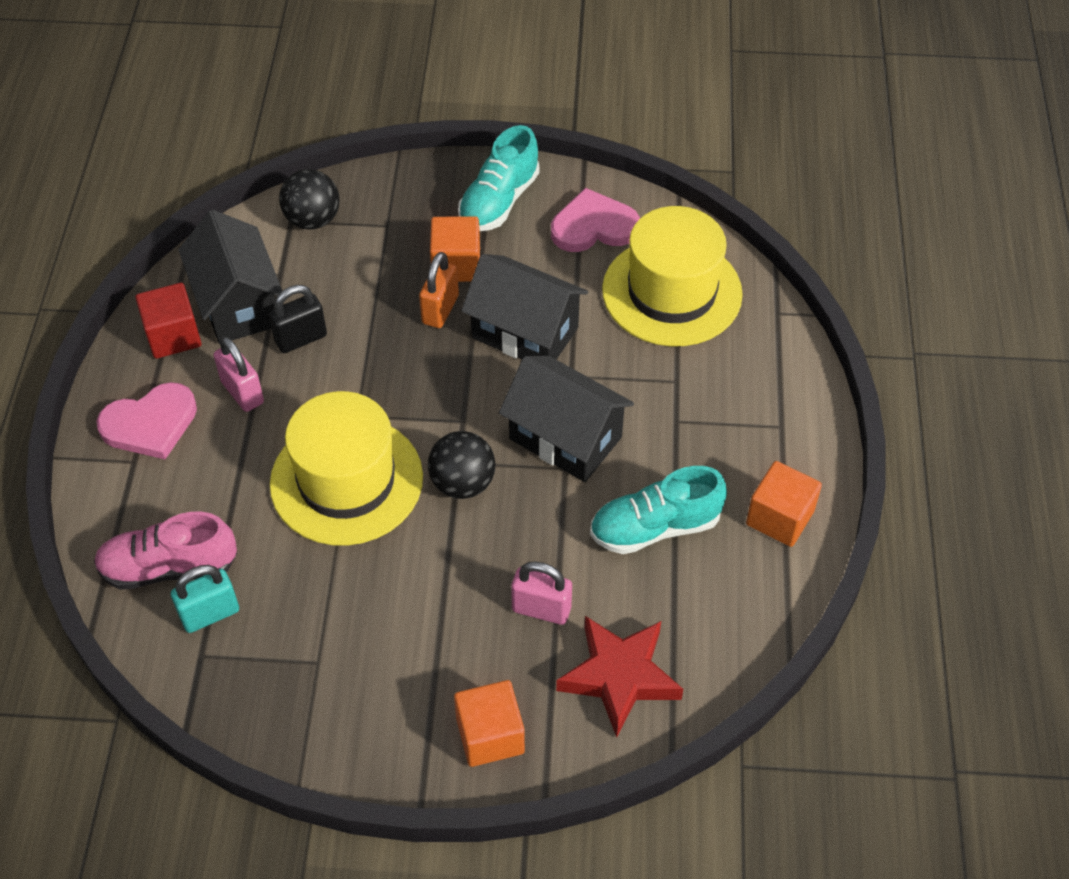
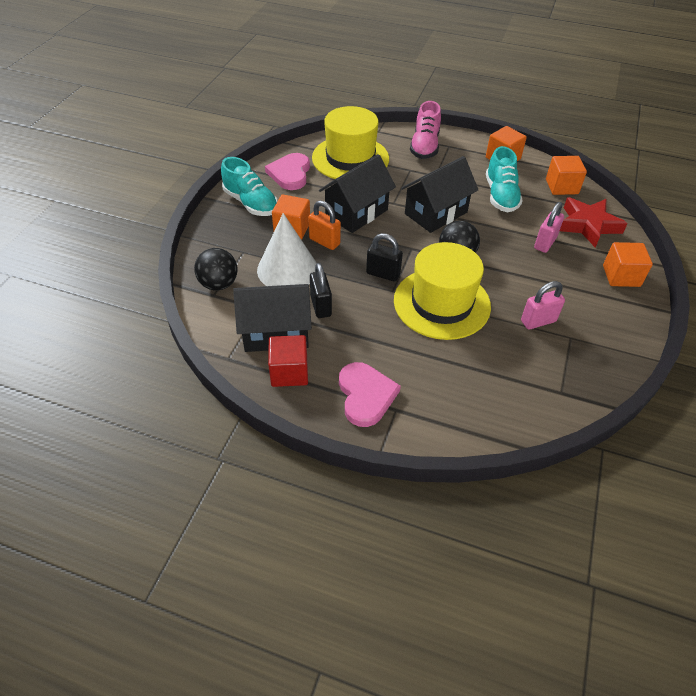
camera: 75 degrees left, 5 degrees down
(169, 567) = (491, 400): pink shoe -> pink shoe (424, 146)
(210, 614) = (531, 383): turquoise padlock -> none
(242, 392) = (355, 341): pink padlock -> pink padlock (538, 321)
(365, 283) = (287, 269): none -> white cone
(390, 396) = (383, 274): none -> black padlock
(727, 625) = (561, 186): none -> orange cube

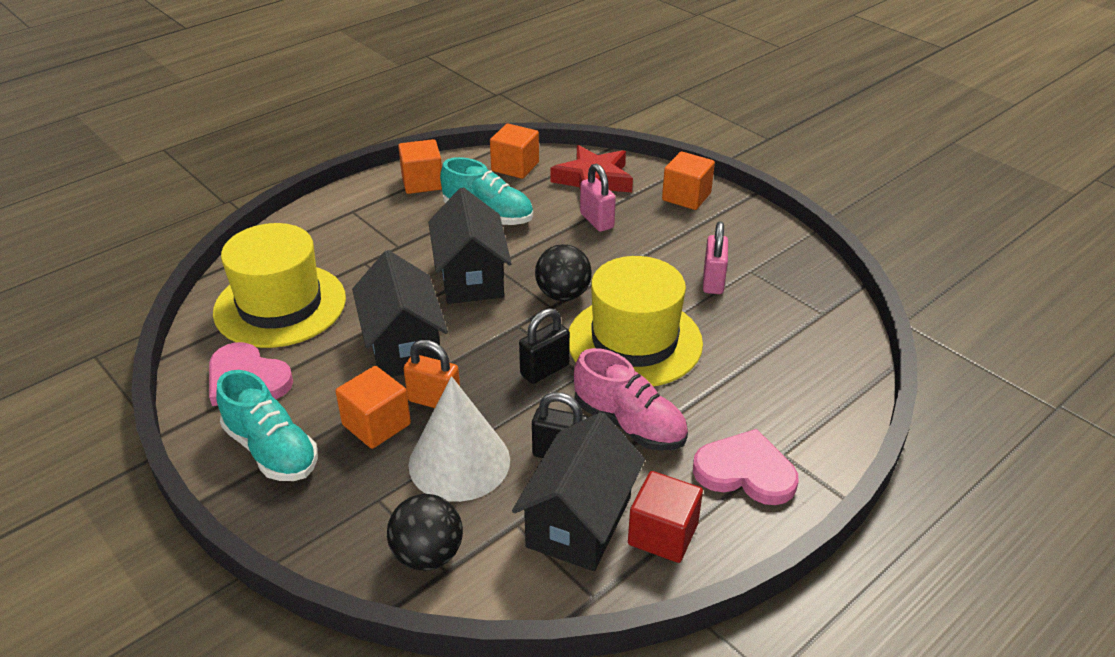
camera: 60 degrees left, 10 degrees down
(250, 203) = (271, 450): turquoise shoe -> turquoise shoe turned 60 degrees clockwise
(324, 241) = (434, 401): orange padlock -> orange padlock turned 45 degrees clockwise
(424, 146) = (330, 230): pink shoe -> pink shoe (629, 424)

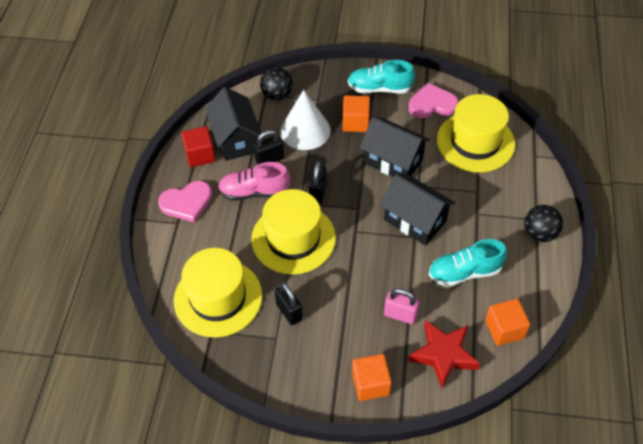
camera: 140 degrees right, 15 degrees up
(422, 182) = (535, 270): orange cube -> none
(434, 401) = (346, 147): orange padlock -> none
(563, 295) = (357, 243): black ball -> black ball (539, 233)
(713, 281) = (289, 312): pink padlock -> black padlock
(789, 337) = (218, 298): none -> yellow hat

